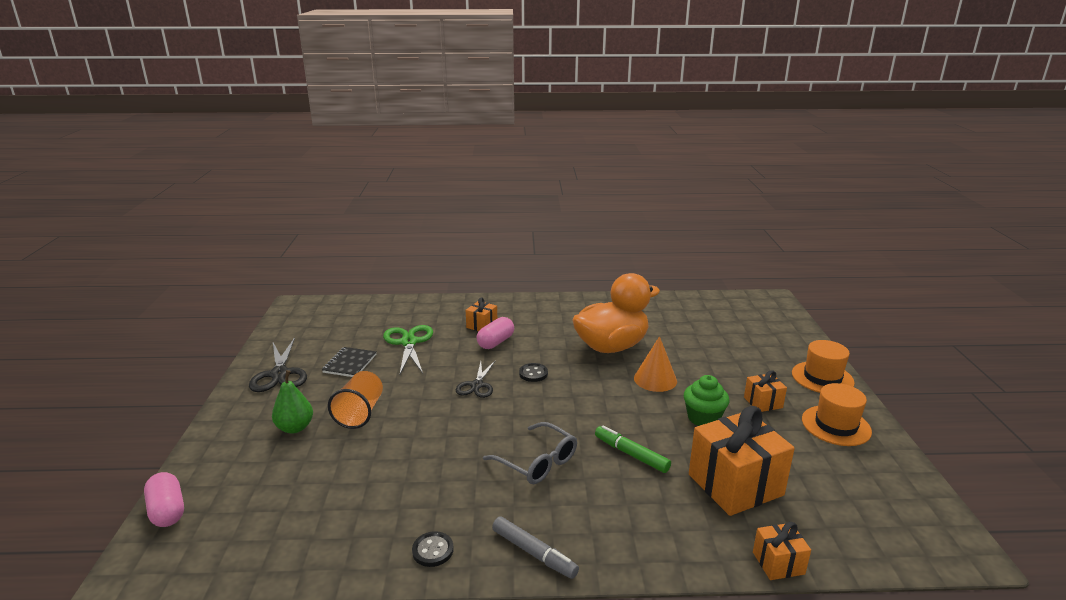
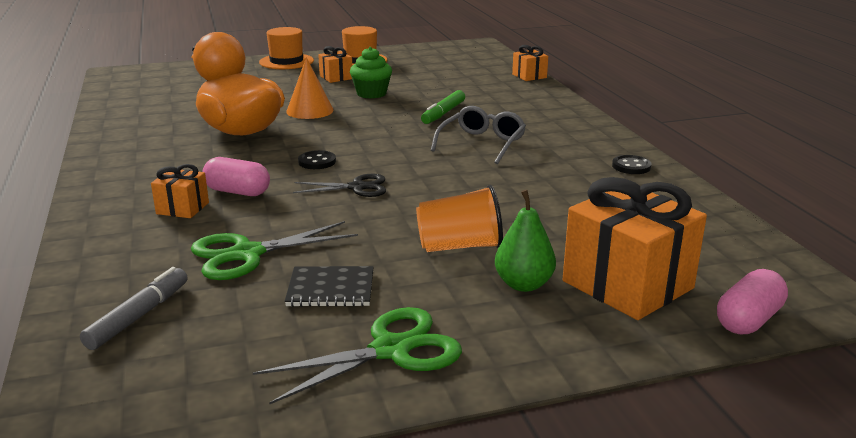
camera: 105 degrees left, 0 degrees up
(279, 374) = (390, 350): black scissors -> green scissors
(534, 553) = (593, 134): grey marker -> grey marker (139, 316)
(735, 485) = (458, 85): orange gift -> orange gift (627, 285)

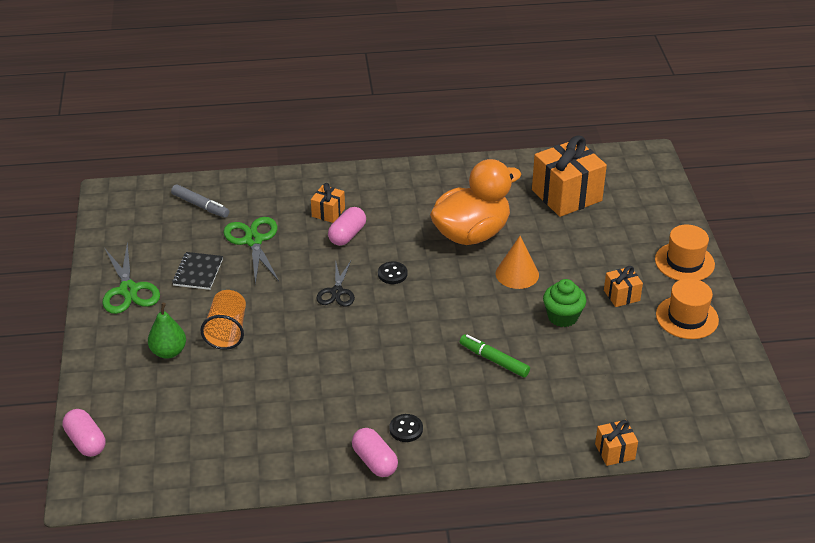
camera: 100 degrees right, 15 degrees up
(482, 143) = (408, 373): grey glasses -> none
(614, 148) = (374, 461): none -> pink capsule
(627, 285) = (147, 399): orange gift -> orange gift (566, 195)
(631, 166) = (329, 460): black button -> black button (406, 429)

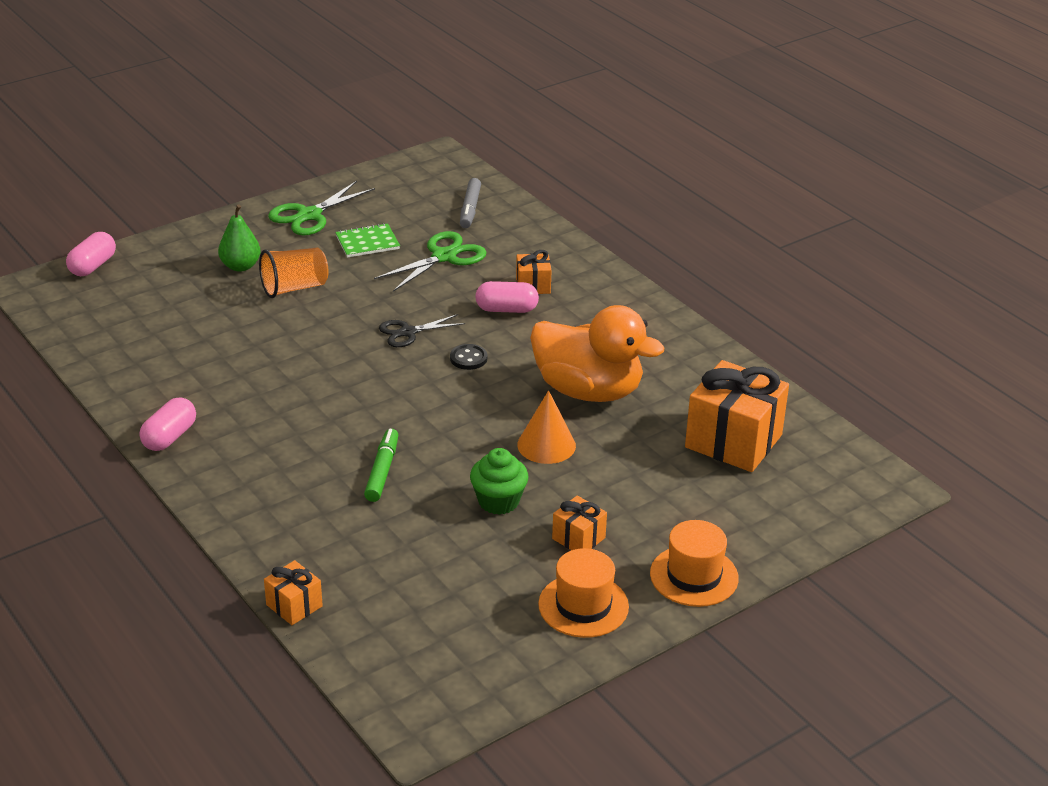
camera: 60 degrees right, 5 degrees down
(198, 272) = (367, 242): black notebook -> green notebook
(406, 429) = (230, 442): black button -> none

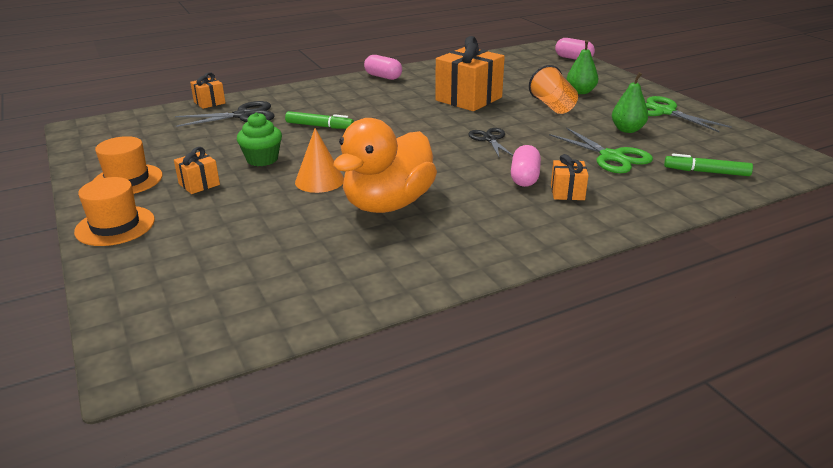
camera: 100 degrees right, 5 degrees down
(349, 553) = (243, 115): none -> black scissors
(367, 242) = (627, 130): green notebook -> green pear
(468, 358) = (449, 159): black button -> none
(470, 209) = (706, 172): grey marker -> green marker
(733, 441) = (278, 270): orange gift -> orange gift (468, 99)

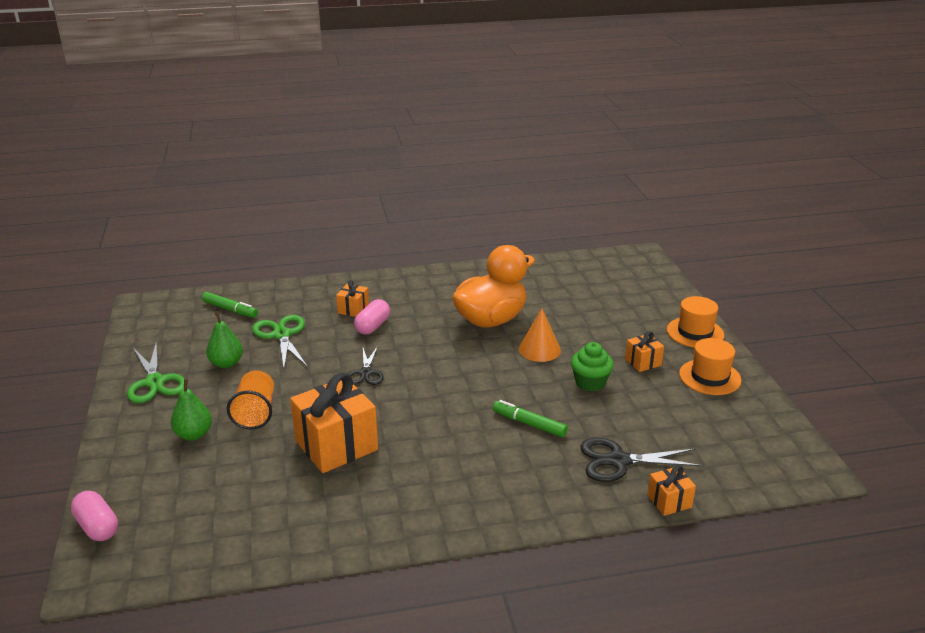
camera: 165 degrees left, 0 degrees up
(383, 77) = (416, 527): pink capsule -> none

